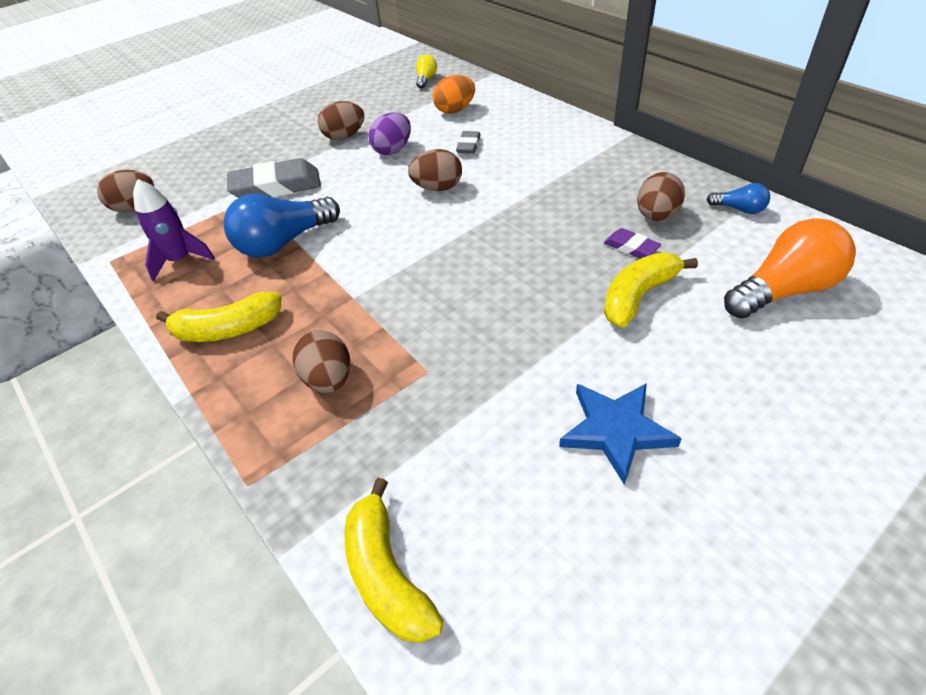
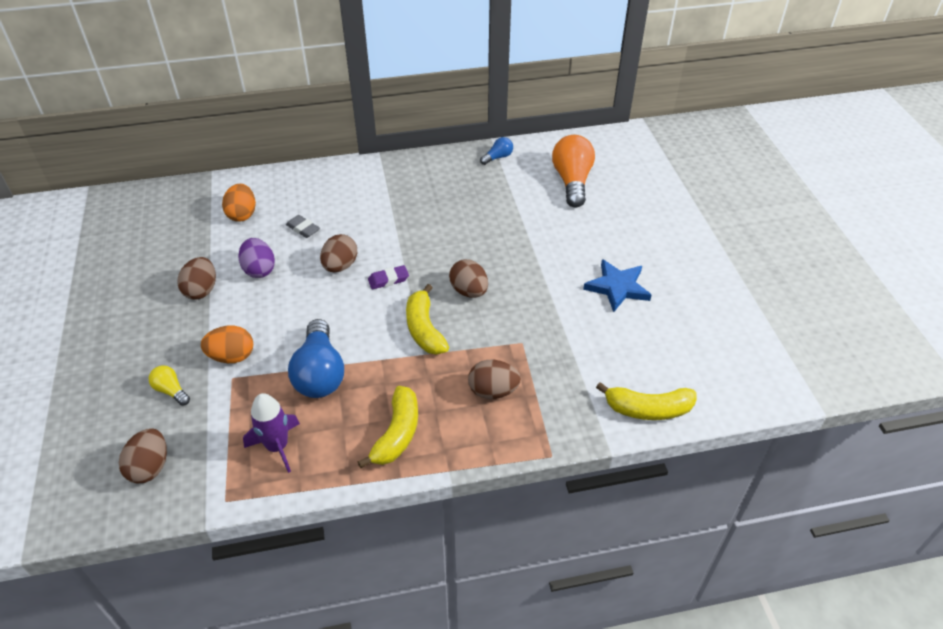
camera: 65 degrees left, 0 degrees up
(276, 187) = (232, 356): grey eraser -> orange egg
(426, 79) = (168, 209): yellow light bulb -> yellow light bulb (171, 391)
(631, 247) = (491, 212): purple eraser -> purple eraser (388, 280)
(638, 296) = (533, 231): yellow banana -> yellow banana (424, 329)
(656, 216) = (473, 189): brown egg -> brown egg (469, 291)

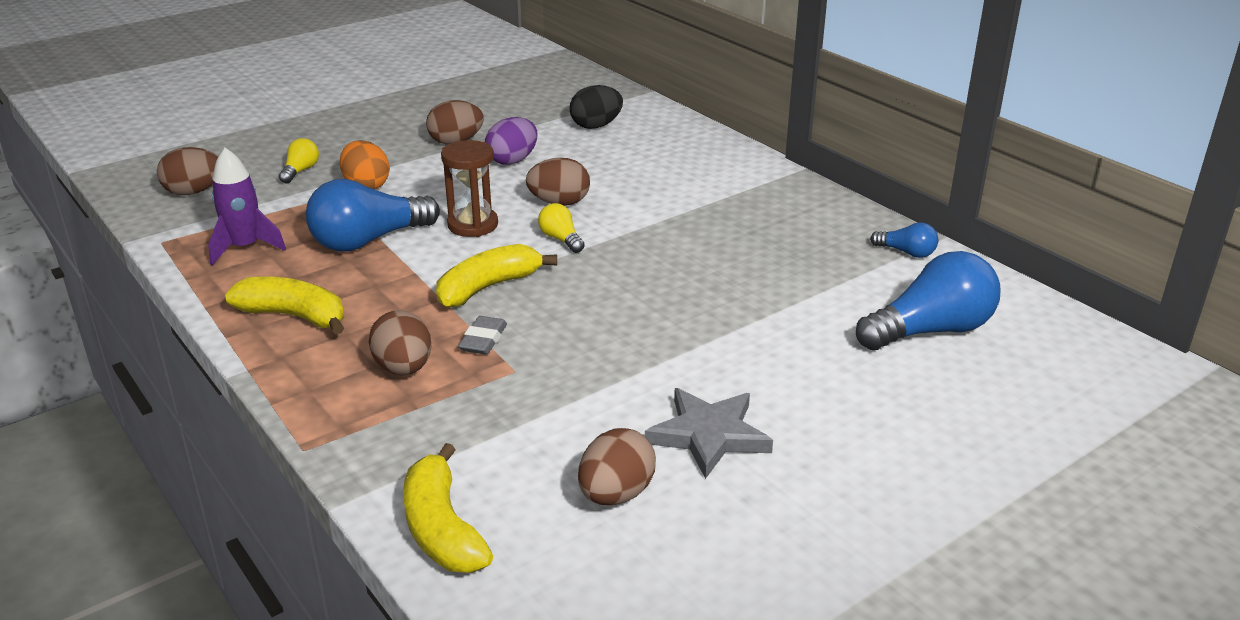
camera: 65 degrees right, 15 degrees down
(242, 214) = (596, 126): orange egg -> black egg
(303, 229) = (605, 164): grey eraser -> grey eraser (483, 340)
(338, 315) = (473, 225): none -> brown hourglass
(388, 280) = (561, 239): purple eraser -> yellow light bulb
(397, 434) = (294, 316): yellow banana -> yellow banana turned 150 degrees counterclockwise
(469, 291) = (587, 302): brown egg -> brown egg (616, 494)
(572, 181) = (930, 331): orange light bulb -> blue light bulb
(617, 287) = (708, 435): blue star -> grey star

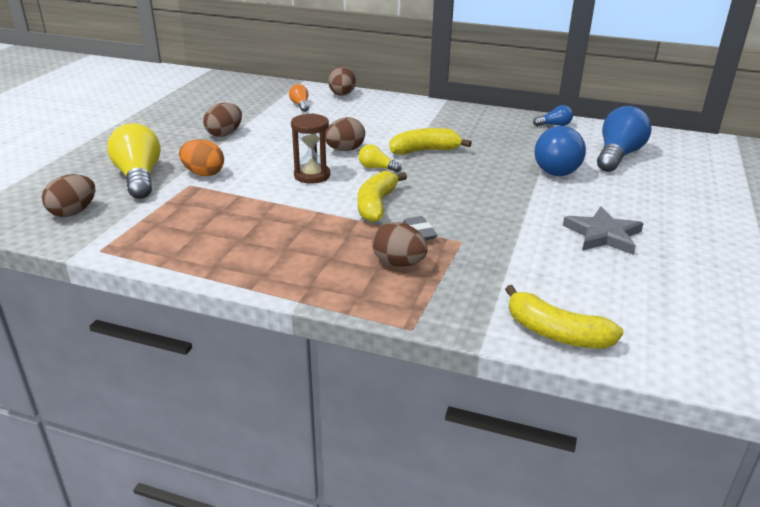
camera: 35 degrees left, 0 degrees up
(245, 248) = (175, 233): purple rocket -> none
(294, 316) = (280, 260): yellow banana -> yellow banana (425, 150)
(300, 171) = (139, 178): yellow light bulb -> yellow light bulb, size x2.06
(369, 241) = (258, 203): blue light bulb -> blue light bulb (559, 167)
(512, 160) = (279, 135): purple egg -> none
(596, 126) = (300, 105): black egg -> orange light bulb
(616, 494) = (608, 279): brown egg -> brown egg (342, 95)

